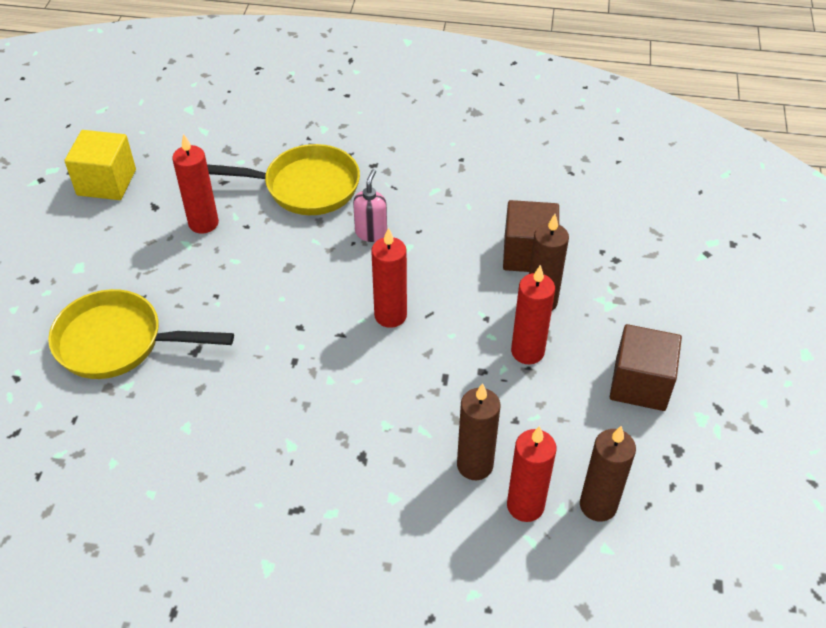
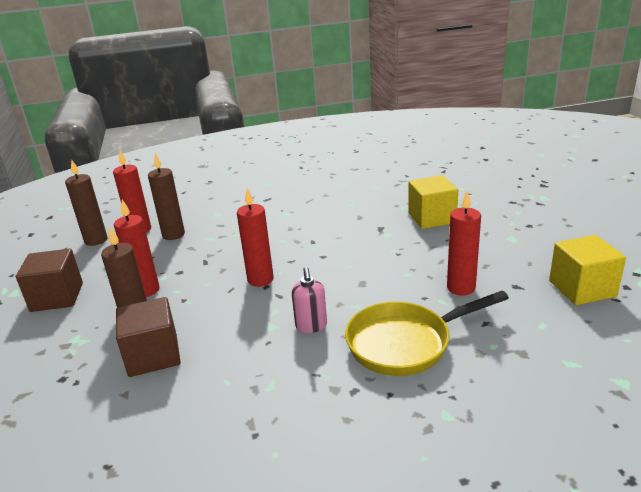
camera: 160 degrees right, 20 degrees down
(118, 342) = (432, 218): yellow pan -> yellow cube

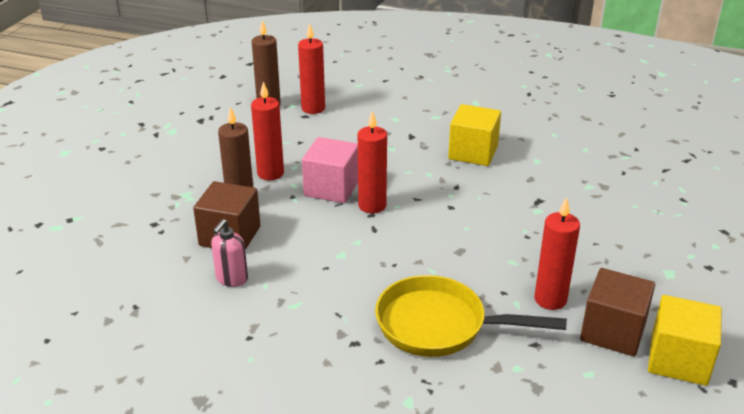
camera: 30 degrees right, 5 degrees up
(57, 297) = (199, 149): brown cube -> brown cube (613, 331)
(173, 235) = (337, 126): brown candle -> none
(213, 280) = (331, 188): none -> pink cube
(311, 326) = (374, 270): pink soap dispenser -> pink soap dispenser (231, 279)
(432, 218) = (606, 212): yellow cube -> yellow cube (473, 152)

